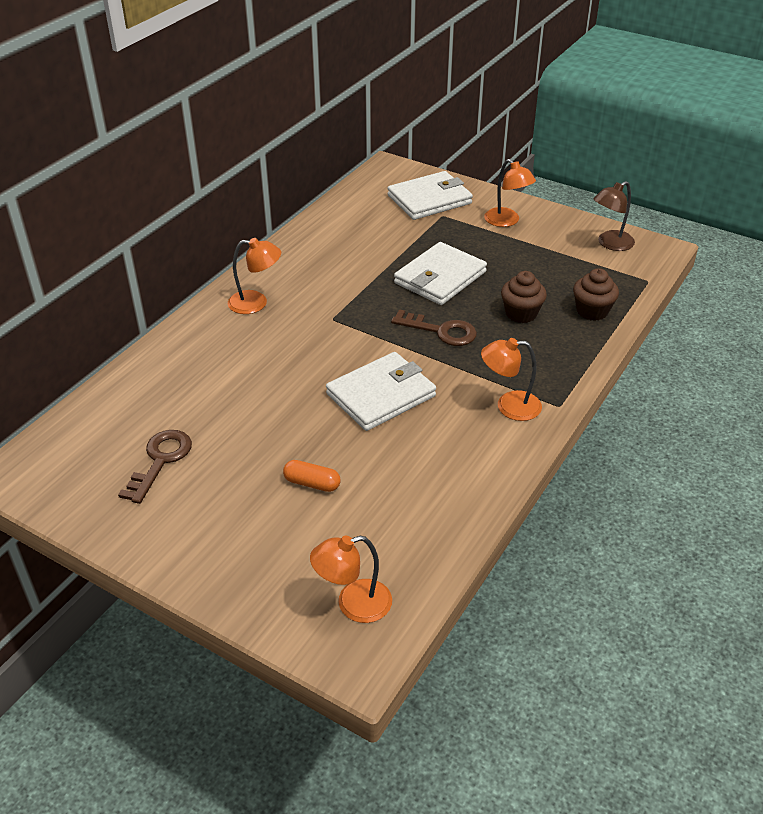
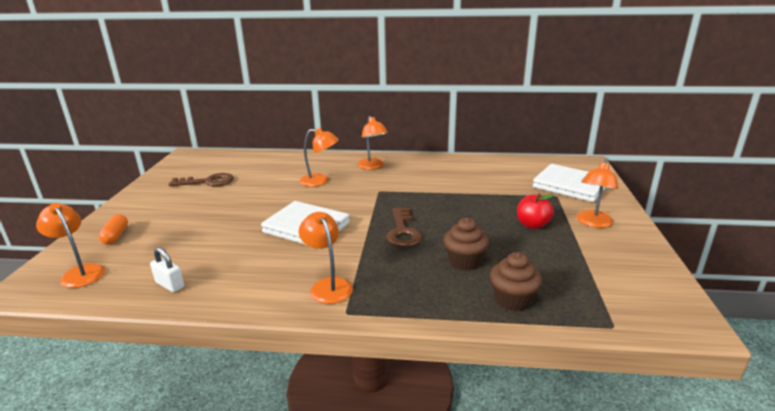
camera: 65 degrees right, 15 degrees down
(260, 356) = (320, 181): none -> orange lamp
(312, 483) = (200, 228): orange capsule -> orange capsule (116, 236)
(436, 521) = (170, 285): none -> white padlock
(440, 278) = (472, 215): white wallet -> none
(486, 252) = (532, 225): none -> red apple
(610, 244) = (645, 286): brown lamp -> none

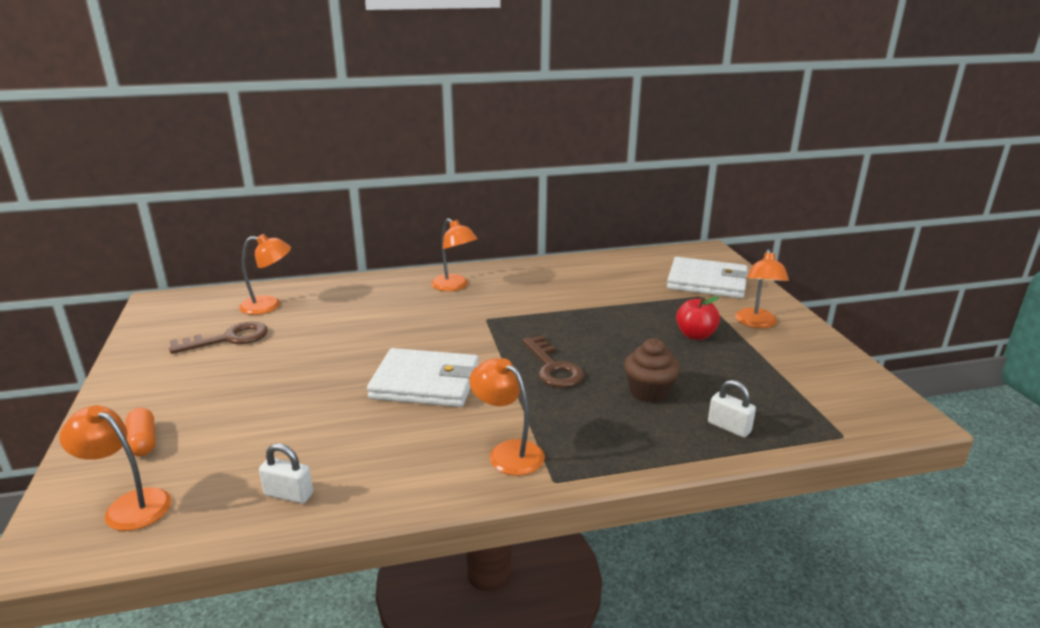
camera: 20 degrees left, 0 degrees up
(320, 181) = (397, 316): orange lamp -> orange lamp (269, 305)
(513, 300) = (729, 427): brown cupcake -> white padlock

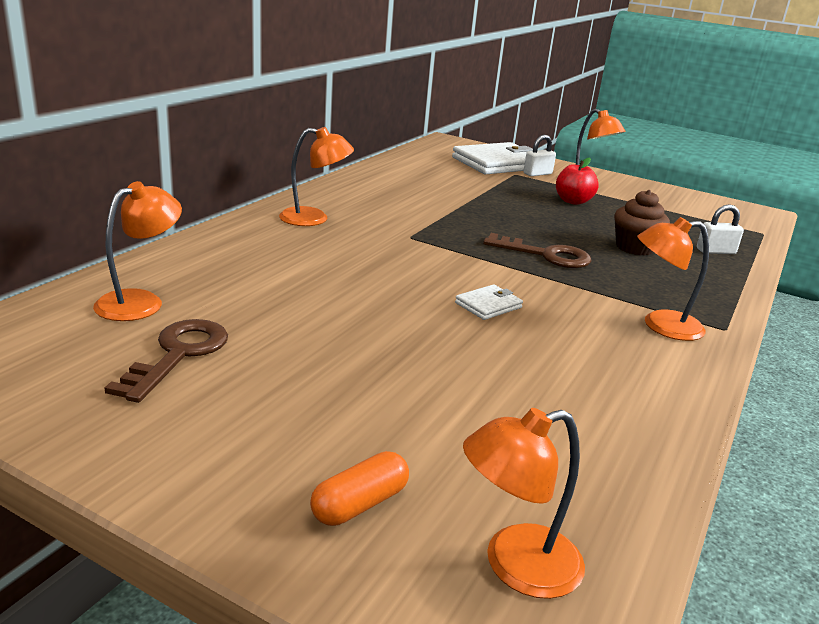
camera: 50 degrees left, 0 degrees up
(143, 441) = (360, 504): orange capsule -> orange capsule turned 60 degrees counterclockwise
(288, 494) = (614, 448): white padlock -> white padlock (537, 174)
(425, 382) = (488, 305): white wallet -> white wallet, size x0.46

